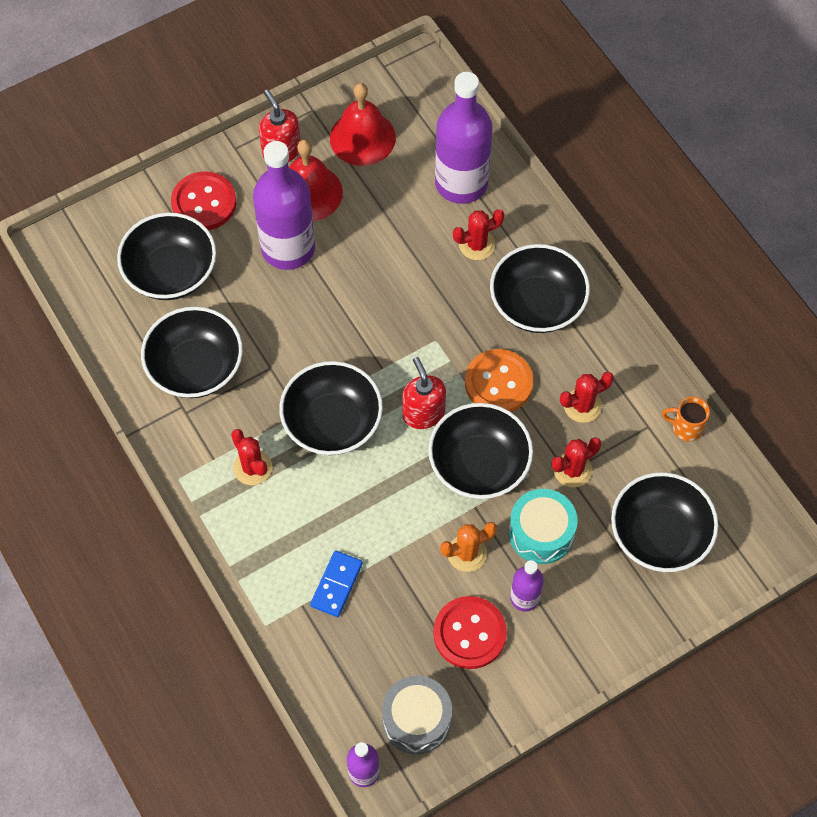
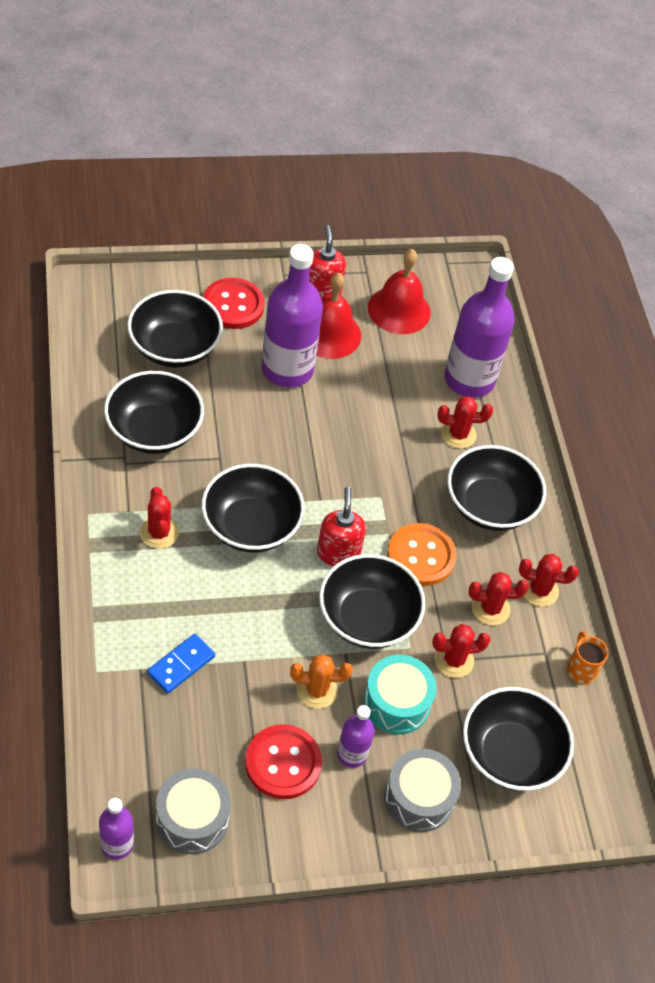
camera: 15 degrees right, 10 degrees down
(600, 611) = (419, 798): none -> grey drum
(617, 368) = (539, 590): none -> red cactus
(686, 428) = (581, 669): orange mug -> orange mug turned 45 degrees clockwise

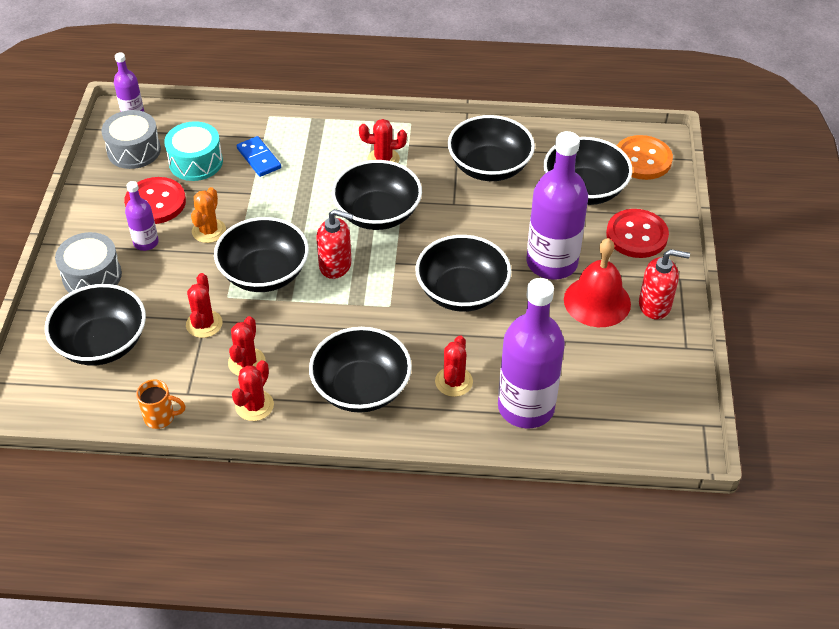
camera: 110 degrees right, 5 degrees down
(346, 438) = (462, 292): none -> black bowl
(396, 703) = (179, 278): turquoise drum -> turquoise drum (196, 162)
(399, 310) = (629, 365): red bell -> none
(421, 556) = (317, 322): orange button -> orange button (642, 159)

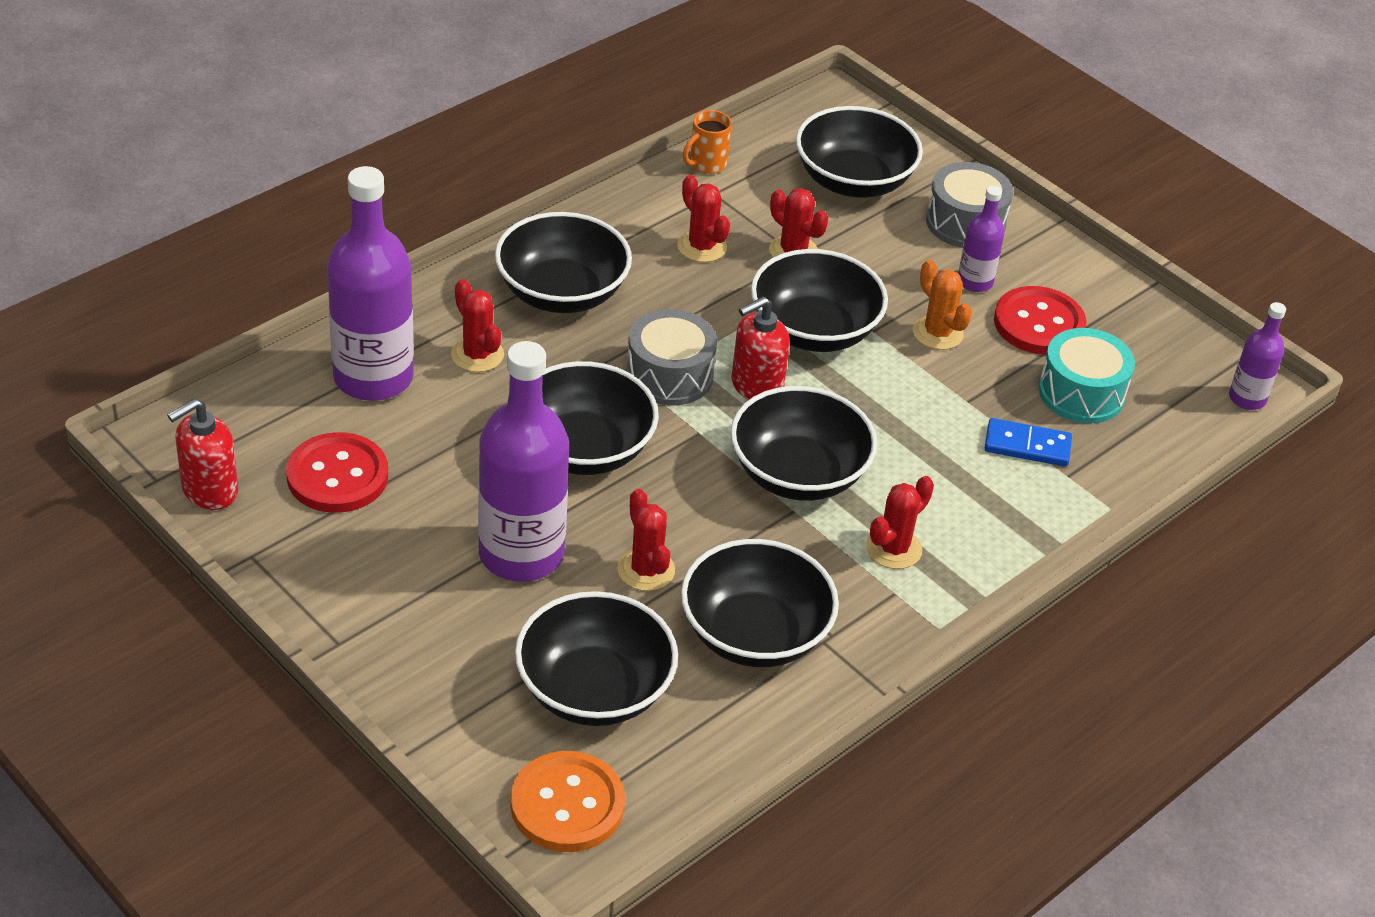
camera: 130 degrees right, 5 degrees down
(134, 150) = (1163, 360): grey drum -> grey drum (669, 375)
(254, 406) = (640, 220): red cactus -> red cactus (646, 570)
(597, 301) = (414, 542): red bell -> none
(636, 235) = (453, 668): red button -> red button (337, 476)
(655, 305) = (338, 584): red soap dispenser -> red soap dispenser (209, 491)

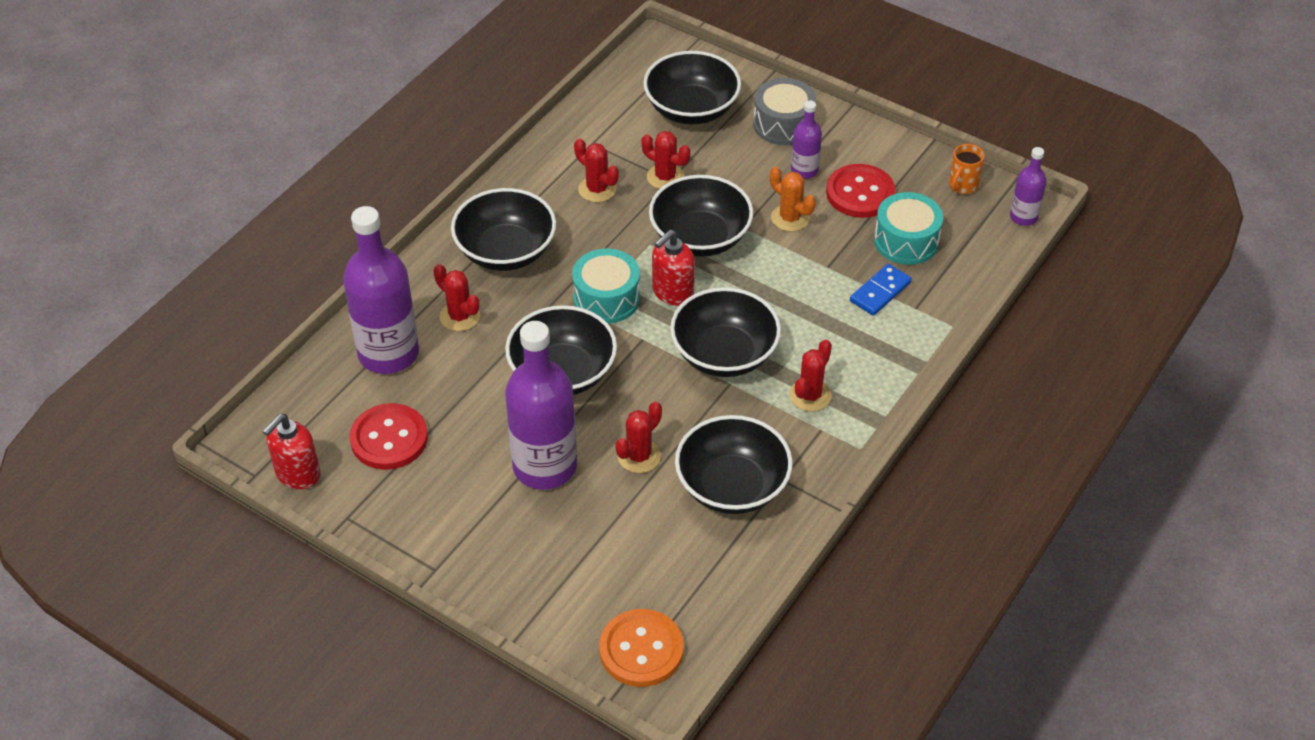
camera: 10 degrees left, 5 degrees up
(594, 690) = (632, 558): black bowl -> none
(646, 570) = (639, 456): red cactus -> red cactus turned 75 degrees clockwise
(669, 375) = (606, 298): grey drum -> turquoise drum
(706, 164) = (579, 120): orange mug -> orange mug (962, 185)
(1027, 446) = (880, 292): blue domino -> blue domino turned 45 degrees counterclockwise

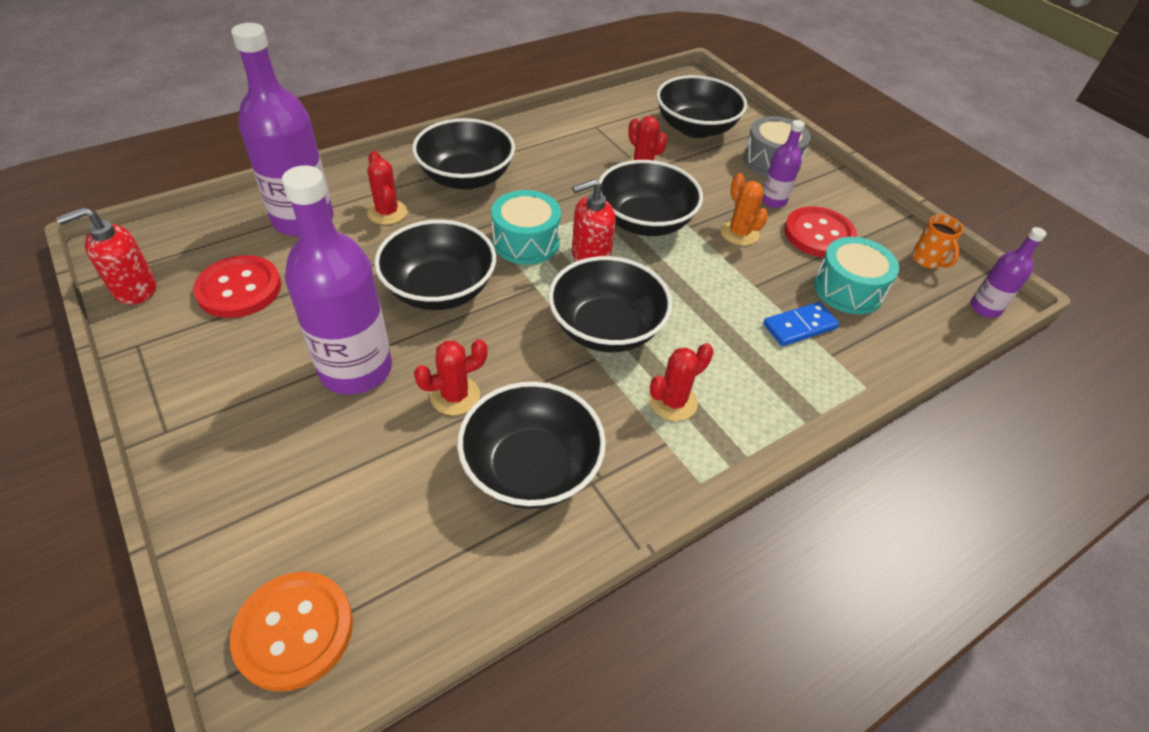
camera: 20 degrees right, 0 degrees up
(597, 189) = (577, 158): red cactus -> none
(962, 185) = (927, 260): orange mug -> orange mug turned 75 degrees counterclockwise

